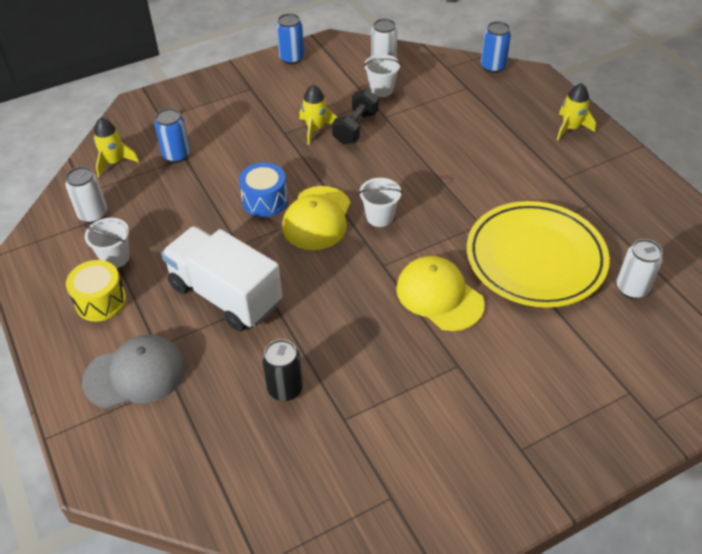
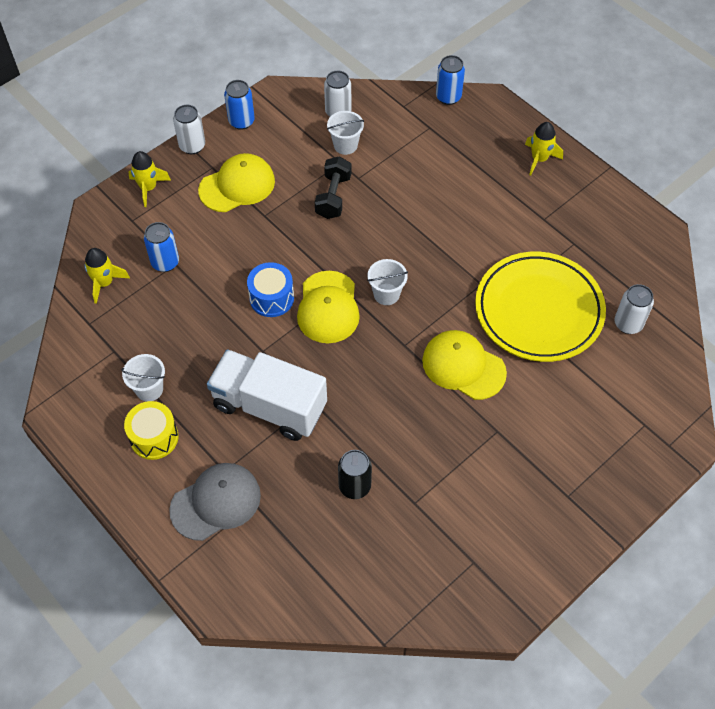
camera: 15 degrees left, 10 degrees up
(93, 214) = (108, 347): white can -> white can (192, 146)
(268, 106) = (237, 185): none -> yellow cap
(315, 129) = (294, 205): yellow rocket -> yellow rocket (148, 188)

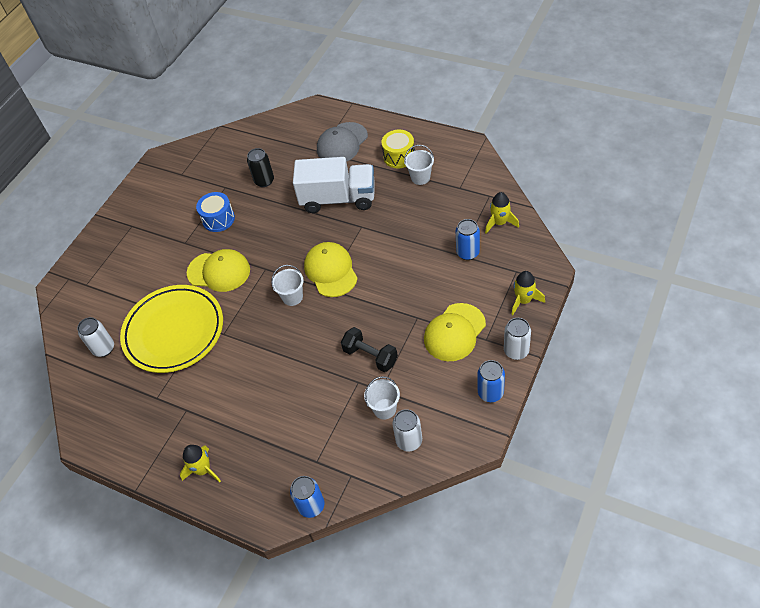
camera: 165 degrees right, 5 degrees down
(271, 298) = (375, 261): blue drum -> blue drum (218, 219)
(333, 197) = (370, 356): black dumbbell -> black dumbbell turned 45 degrees counterclockwise

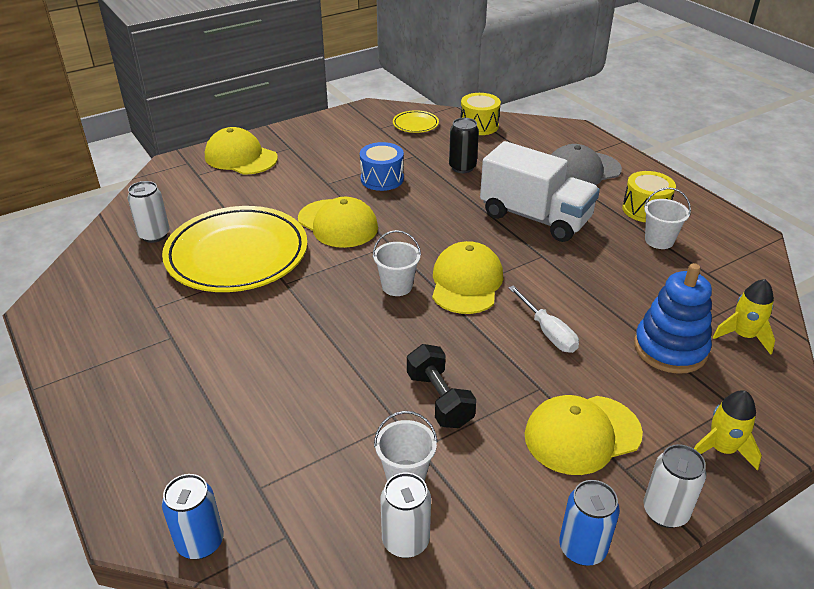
camera: 25 degrees right, 15 degrees down
(103, 253) = (240, 157): none -> yellow cap
(203, 470) = (122, 412): yellow rocket -> none
(204, 158) = (415, 124): none -> yellow plate
(249, 136) = (479, 126): none -> yellow drum
(398, 279) = (548, 332): none -> white screwdriver
(467, 253) = (670, 348): blue can -> blue stacking toy

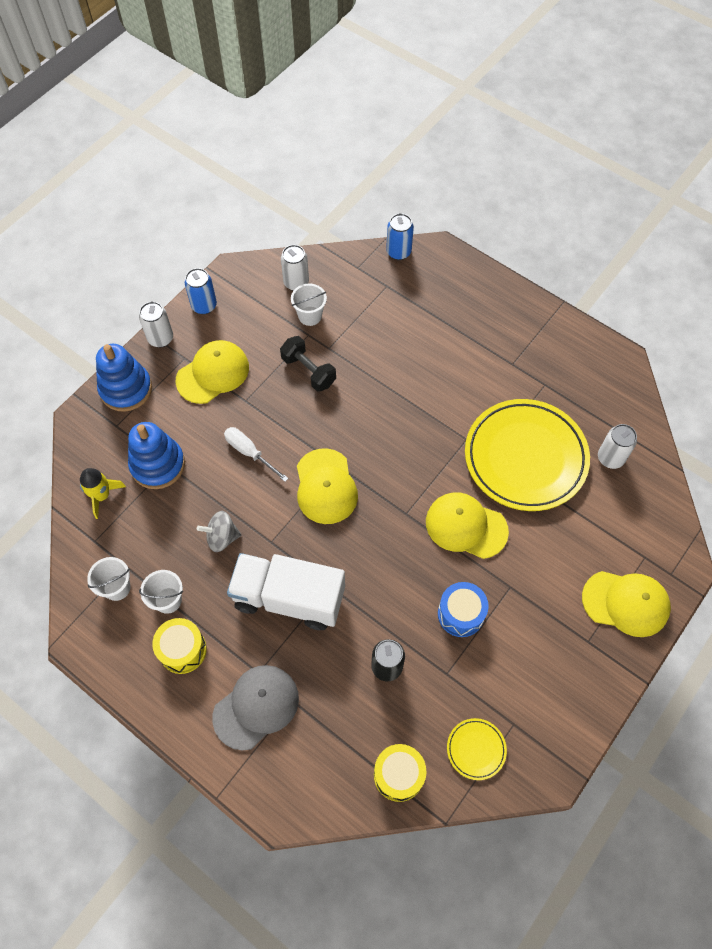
camera: 160 degrees right, 25 degrees up
(397, 286) = (379, 464): white bucket -> white bucket (117, 587)
(596, 270) = (222, 537): none -> grey spinning top
(721, 449) = (126, 389): yellow rocket -> blue stacking toy

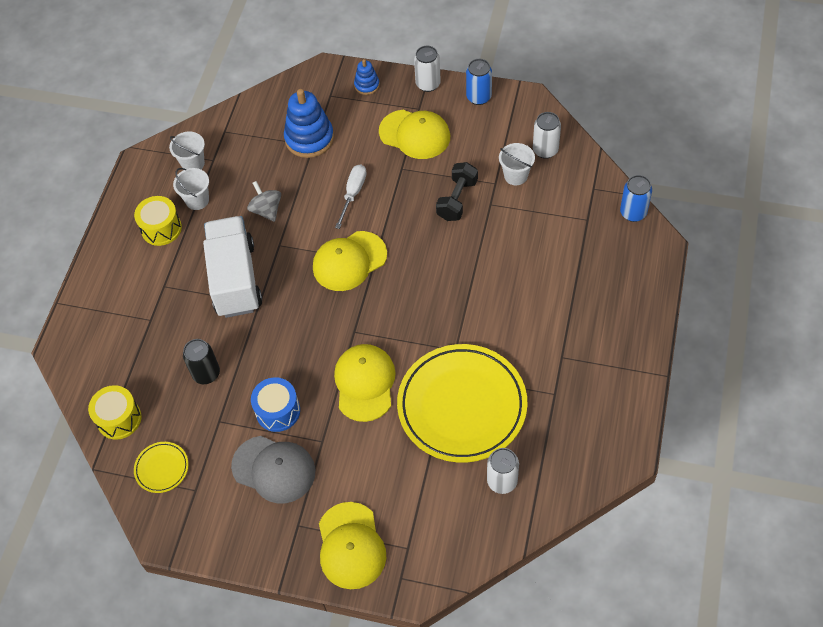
camera: 70 degrees right, 5 degrees down
(102, 495) = (264, 117): yellow rocket -> none
(126, 389) = (367, 85): blue stacking toy -> blue stacking toy, size x0.53
(256, 707) = (136, 297): grey cap -> grey cap (274, 469)

